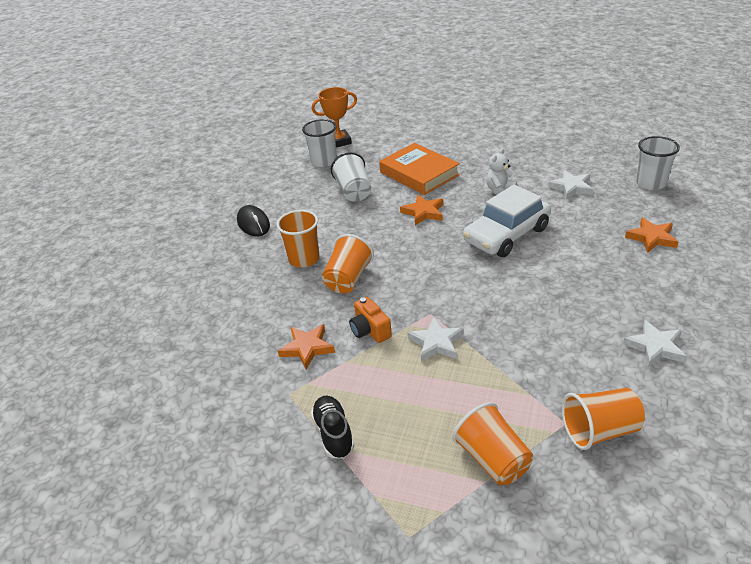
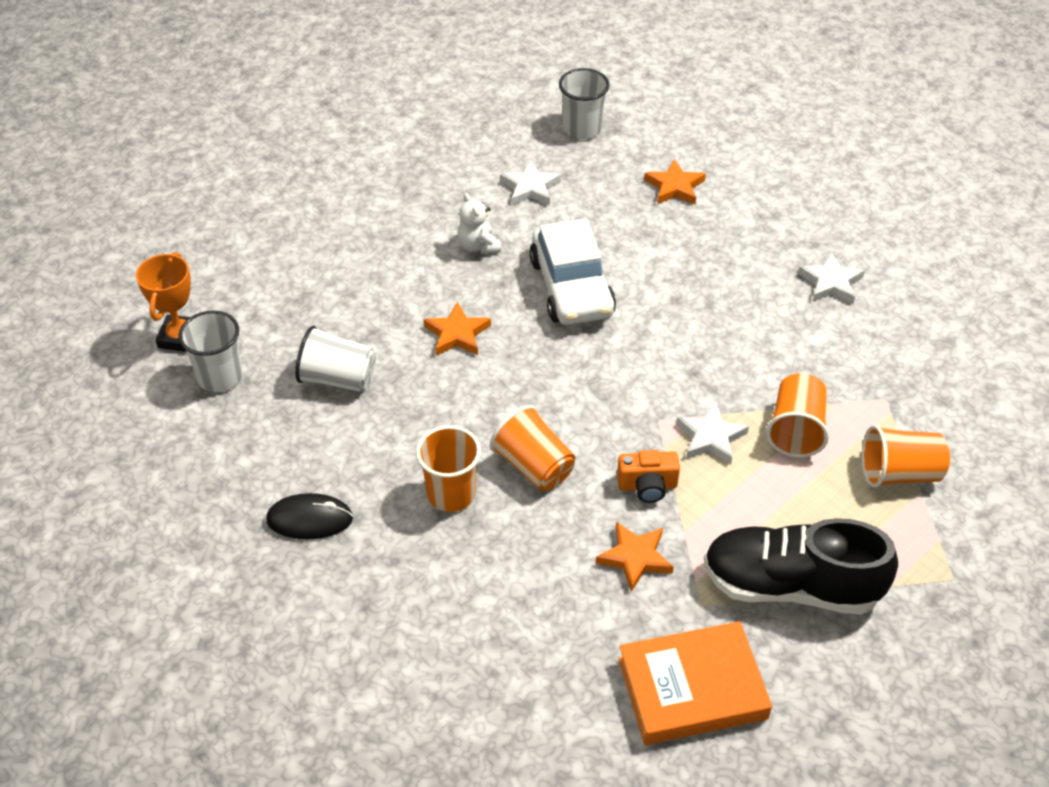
camera: 65 degrees left, 10 degrees up
(333, 434) = (790, 586): black shoe -> black shoe, size x1.91
(419, 173) = (362, 296): orange book -> orange book (692, 688)
(600, 431) = (908, 381): orange cup -> orange cup (796, 430)

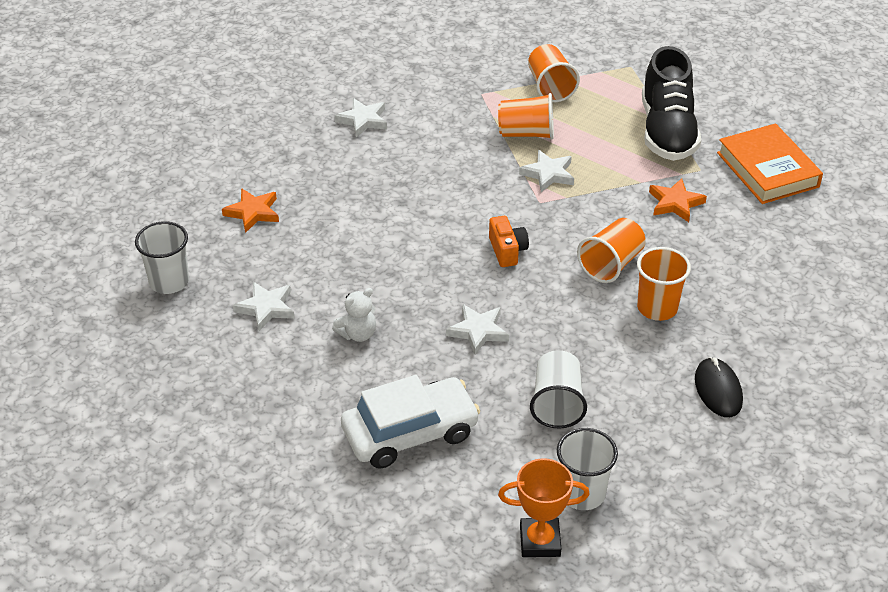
camera: 100 degrees left, 5 degrees down
(457, 334) = (478, 331): orange star -> white star
(571, 287) = (401, 265): white car -> white car (410, 433)
(647, 486) = (607, 202): orange camera -> orange camera (507, 251)

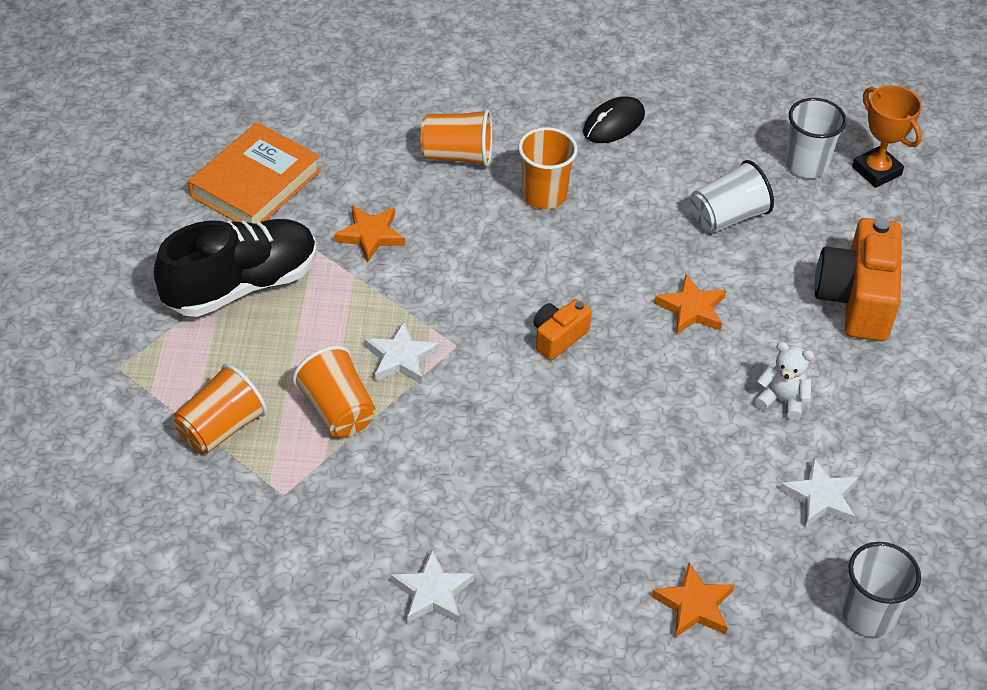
camera: 125 degrees left, 5 degrees up
(410, 433) = (856, 299): white car -> orange camera
(478, 331) = (692, 309): white star -> orange star
(611, 264) = (510, 249): orange cup -> orange cup (457, 155)

